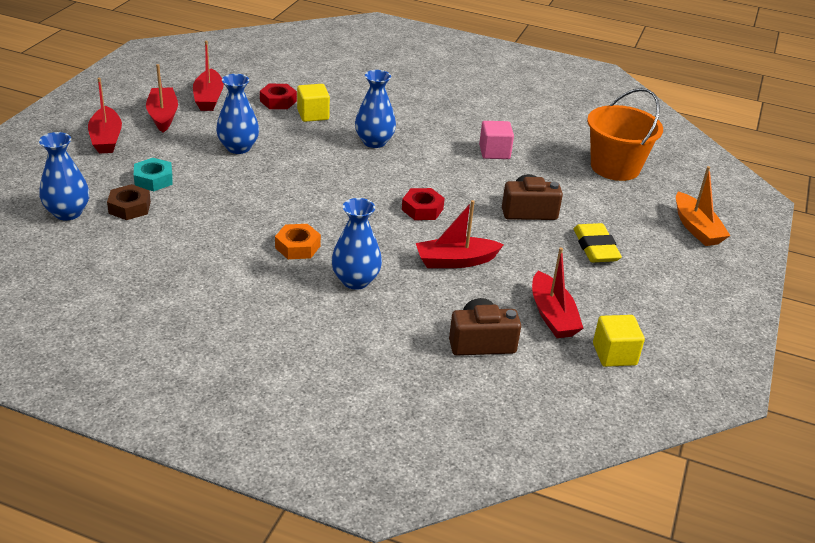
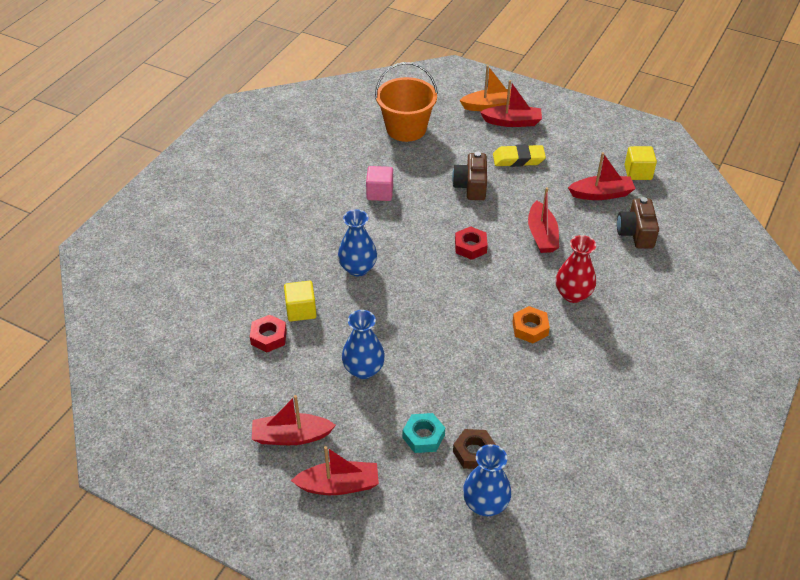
camera: 80 degrees left, 10 degrees up
(209, 98) = (254, 396): red boat -> red boat (512, 122)
(355, 280) = (573, 294): blue vase -> red vase

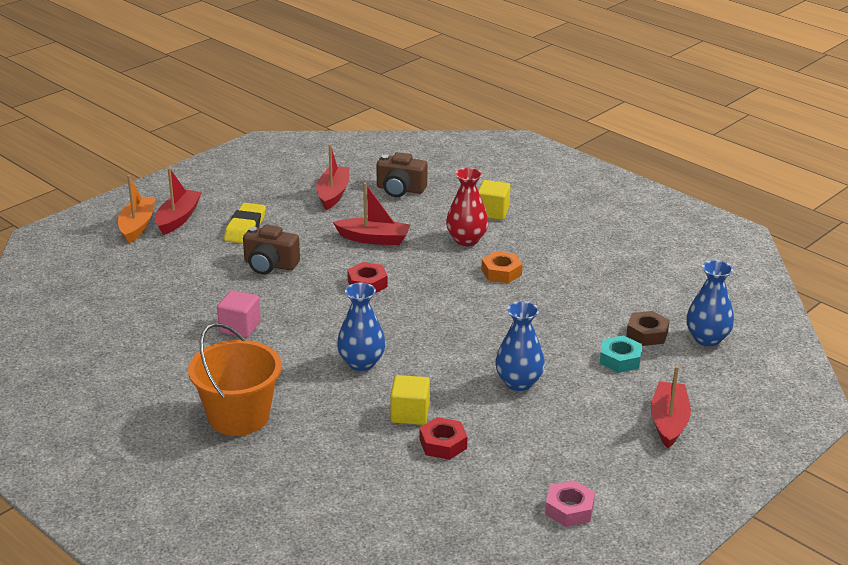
camera: 75 degrees left, 15 degrees down
(205, 429) = (569, 509): none -> pink nut
(291, 436) = (597, 445): red boat -> none
(406, 129) = (133, 289): orange bucket -> orange bucket (239, 416)
(638, 172) = (314, 168): yellow cube -> yellow cube (492, 212)

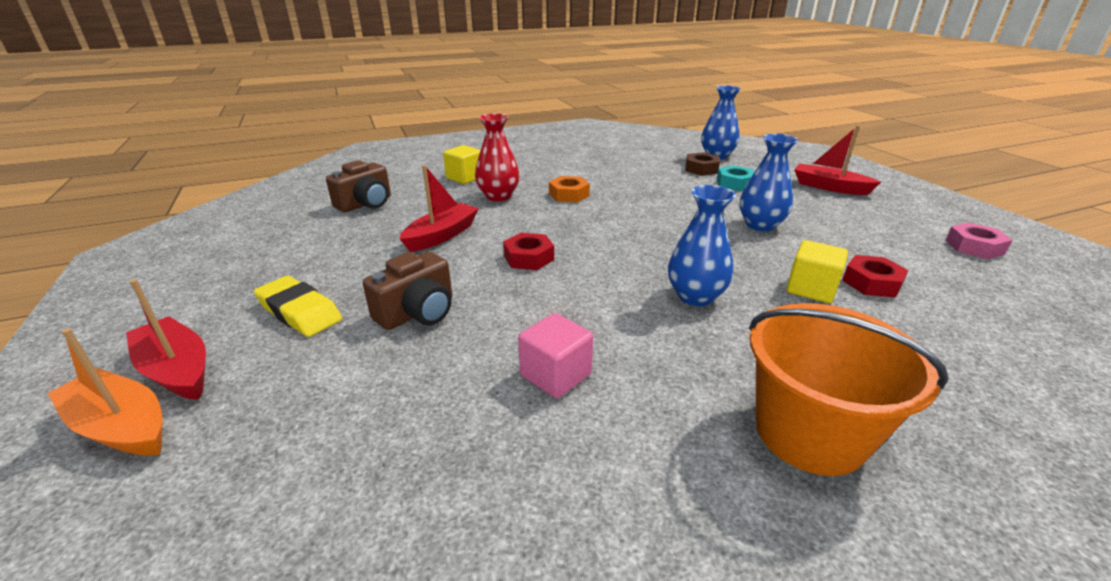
camera: 65 degrees left, 0 degrees up
(333, 194) = (317, 237): red boat -> none

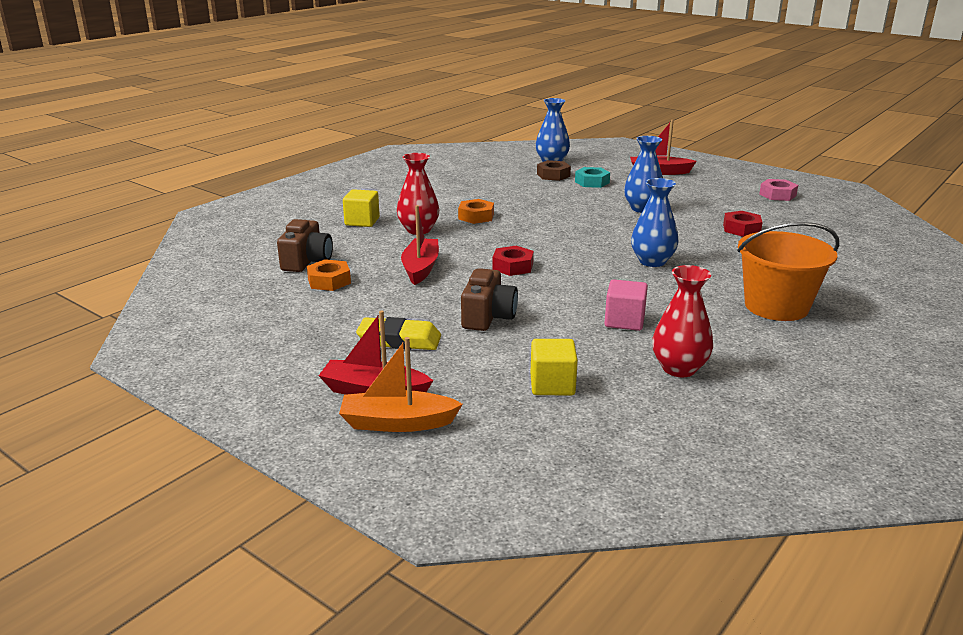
camera: 30 degrees left, 5 degrees down
(351, 227) = (329, 281): none -> orange nut
(528, 495) = (679, 368): none -> red vase
(811, 289) = (712, 241): yellow cube -> yellow cube (552, 385)

